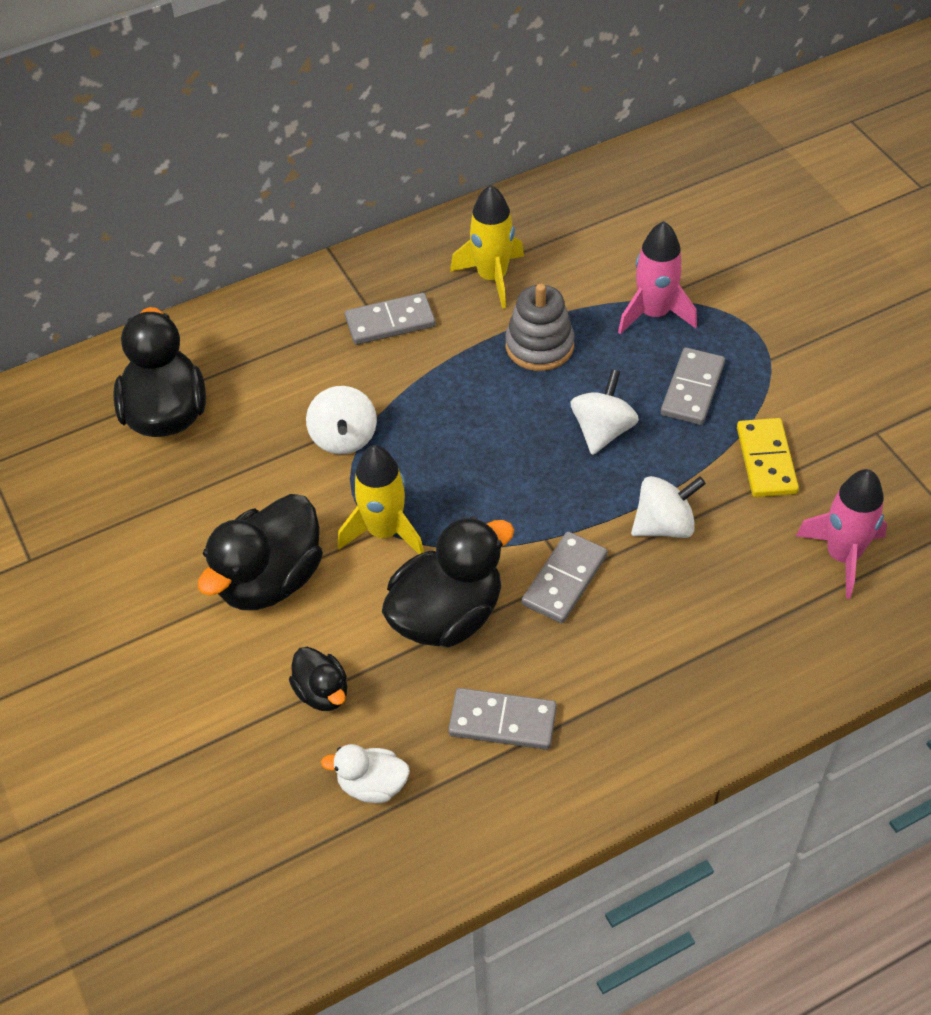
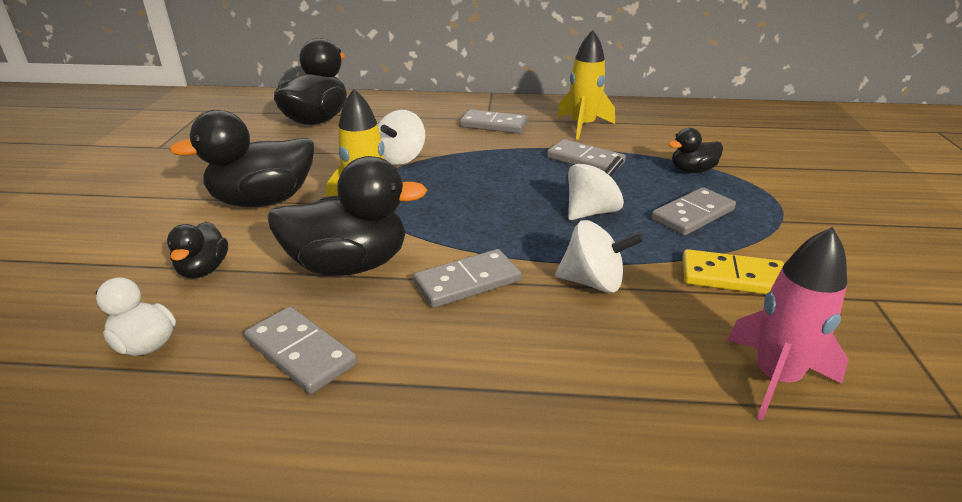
camera: 30 degrees right, 20 degrees down
(539, 346) = (585, 160): grey stacking toy -> grey domino
(654, 314) = (692, 171): pink rocket -> black duck
(766, 460) = (732, 277): yellow domino -> yellow domino turned 75 degrees clockwise

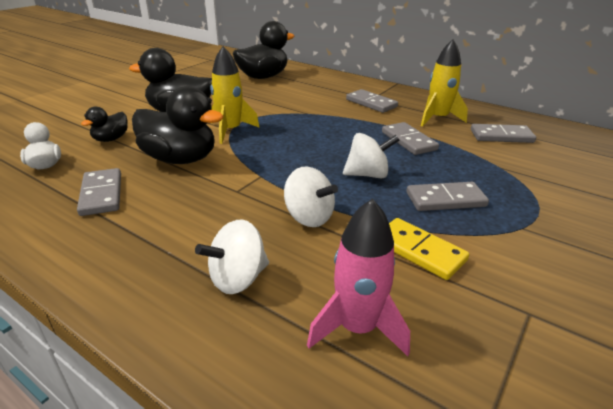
camera: 30 degrees right, 0 degrees up
(401, 158) = (284, 109): white spinning top -> white spinning top (238, 279)
(467, 282) = (231, 189): grey domino -> grey domino (501, 136)
(692, 171) = (488, 170): black duck -> none

